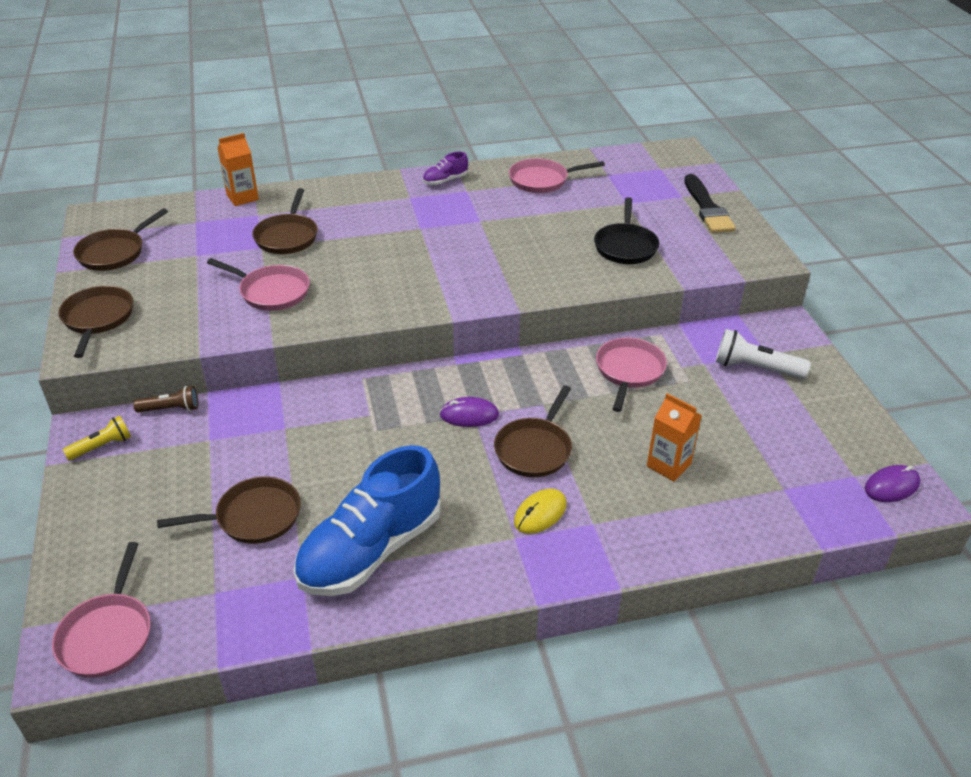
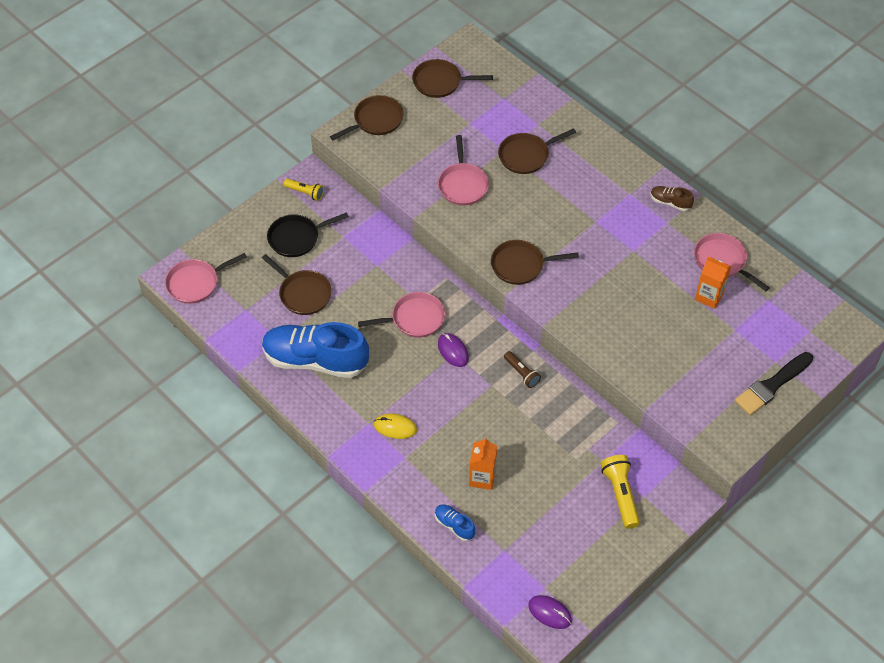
camera: 60 degrees right, 15 degrees up
(171, 409) = (353, 202): brown flashlight -> brown flashlight (521, 373)
(242, 197) = (551, 103): orange carton -> orange carton (709, 296)
(445, 180) = (670, 202): purple shoe -> brown shoe
(534, 449) = (447, 400): brown pan -> brown pan (521, 265)
(625, 246) = (671, 353): black pan -> black pan (297, 238)
(629, 371) = (560, 419): pink pan -> pink pan (414, 319)
(725, 519) = (454, 525): none -> blue shoe
(755, 368) = (620, 494): white flashlight -> yellow flashlight

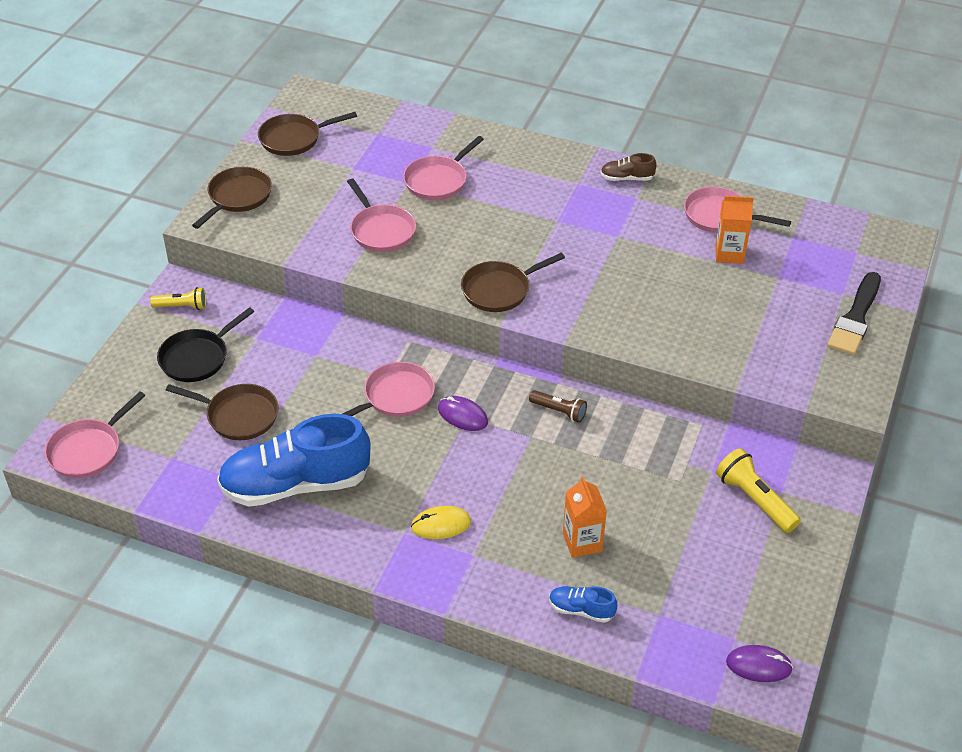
camera: 25 degrees left, 10 degrees down
(526, 155) = (438, 180): brown pan -> pink pan

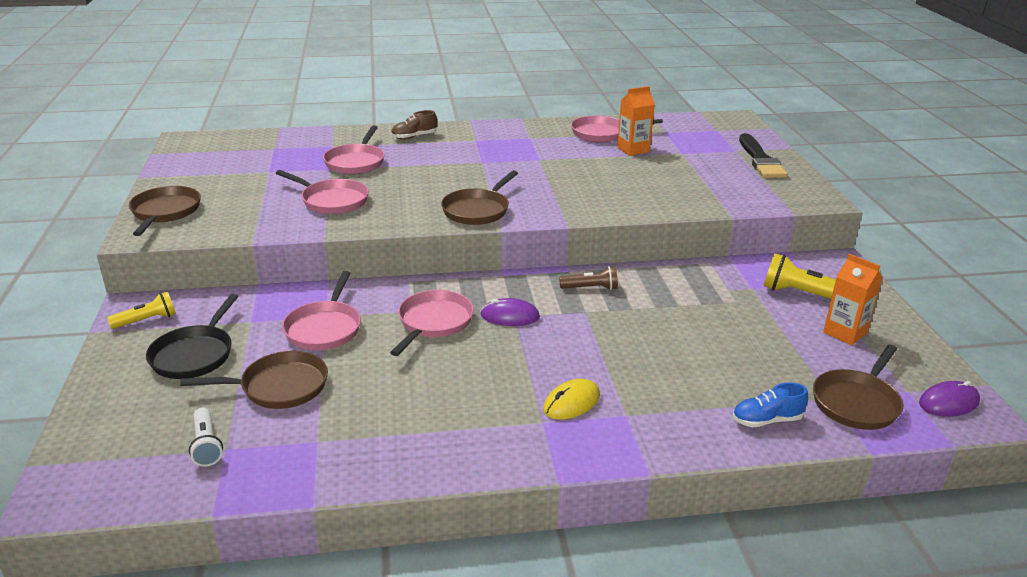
camera: 30 degrees left, 15 degrees down
(88, 450) = (108, 478): pink pan -> pink pan (324, 328)
(161, 449) = (206, 445): none -> white flashlight
(294, 139) = (194, 166): brown pan -> brown pan (857, 402)
(296, 484) = (392, 422): blue shoe -> none
(582, 542) = (709, 370): orange carton -> orange carton (844, 333)
(627, 178) = (511, 130): brown shoe -> brown shoe (414, 137)

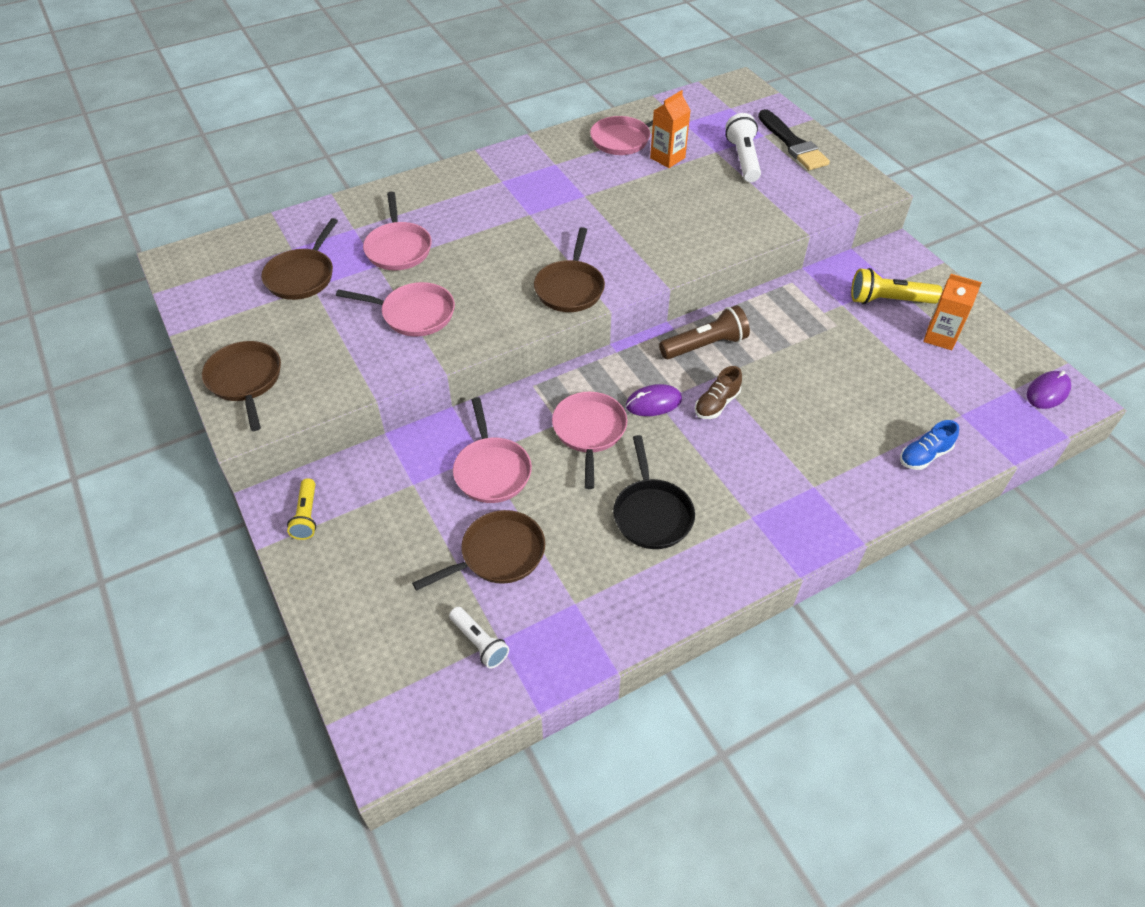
camera: 20 degrees left, 20 degrees up
(147, 320) = (306, 516): yellow flashlight -> yellow flashlight turned 135 degrees clockwise
(194, 354) = (388, 543): black pan -> black pan (652, 514)
(414, 137) = (433, 192): brown shoe -> brown shoe (716, 404)
(571, 402) = (763, 487): yellow mouse -> none
(590, 288) = (705, 345): brown flashlight -> brown flashlight, size x1.56
(704, 161) = (743, 159): none -> white flashlight
(857, 402) = (982, 414): brown pan -> brown pan (302, 276)

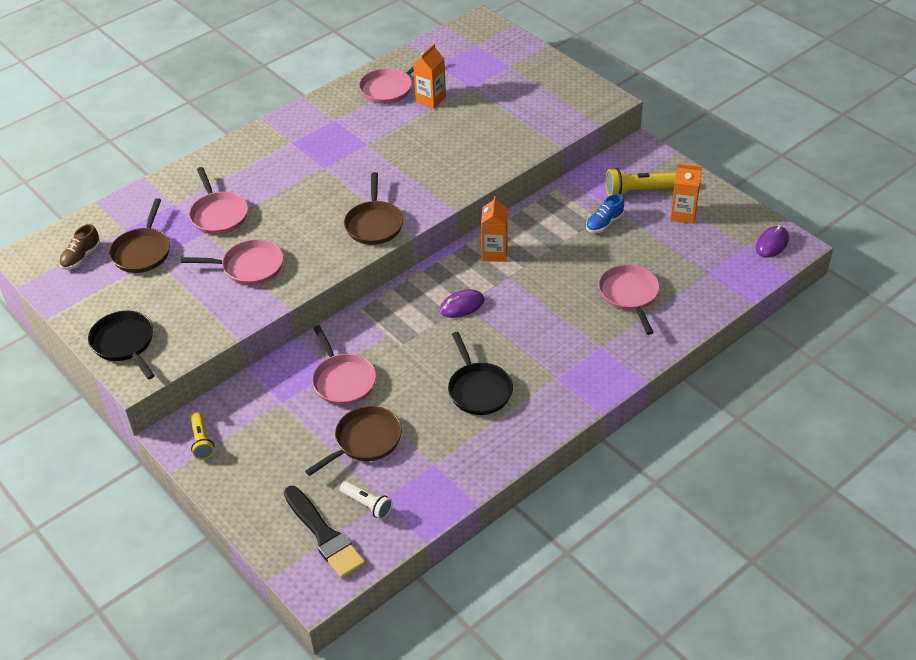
camera: 10 degrees left, 5 degrees down
(246, 380) = (124, 343): brown pan -> black pan
(589, 431) = (414, 337): pink pan -> pink pan (629, 295)
(705, 345) = (494, 253): brown flashlight -> orange carton
(716, 404) = (513, 298): brown shoe -> brown shoe (81, 257)
(743, 159) = (496, 90): white flashlight -> none
(792, 144) = (535, 70): black brush -> black brush (324, 535)
(924, 455) = (682, 309): blue shoe -> blue shoe (604, 223)

